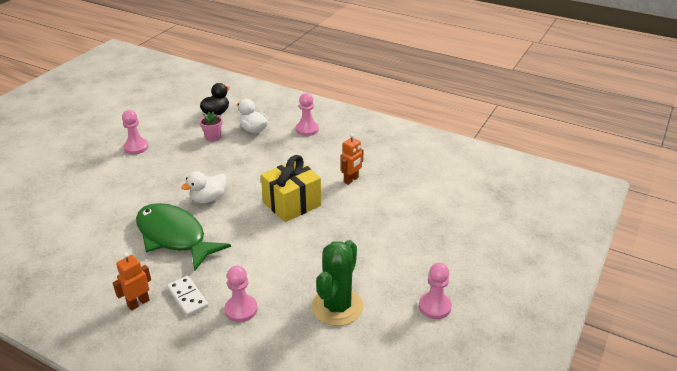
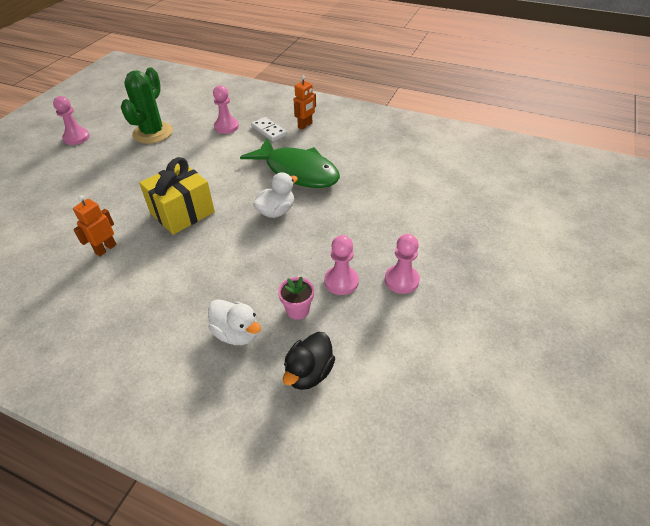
camera: 175 degrees right, 10 degrees up
(307, 129) = (148, 342): pink pawn -> pink pawn (341, 281)

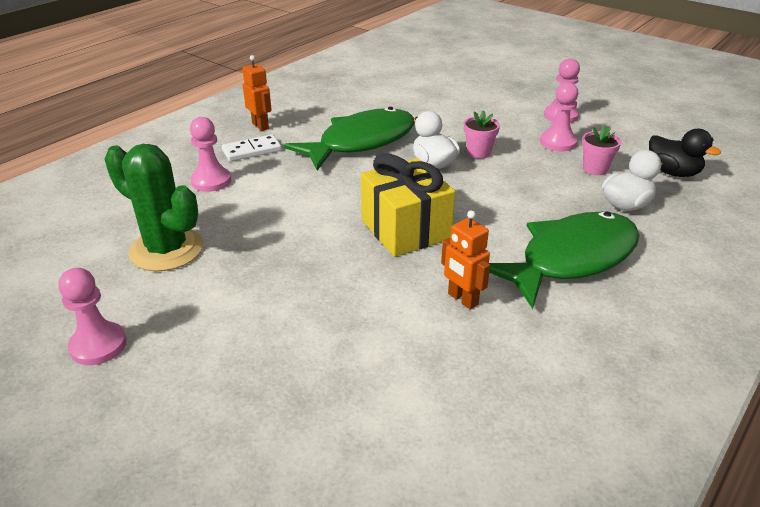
camera: 75 degrees left, 10 degrees down
(152, 299) = (570, 259): none -> green fish
(303, 233) = (478, 152): none -> pink flower pot

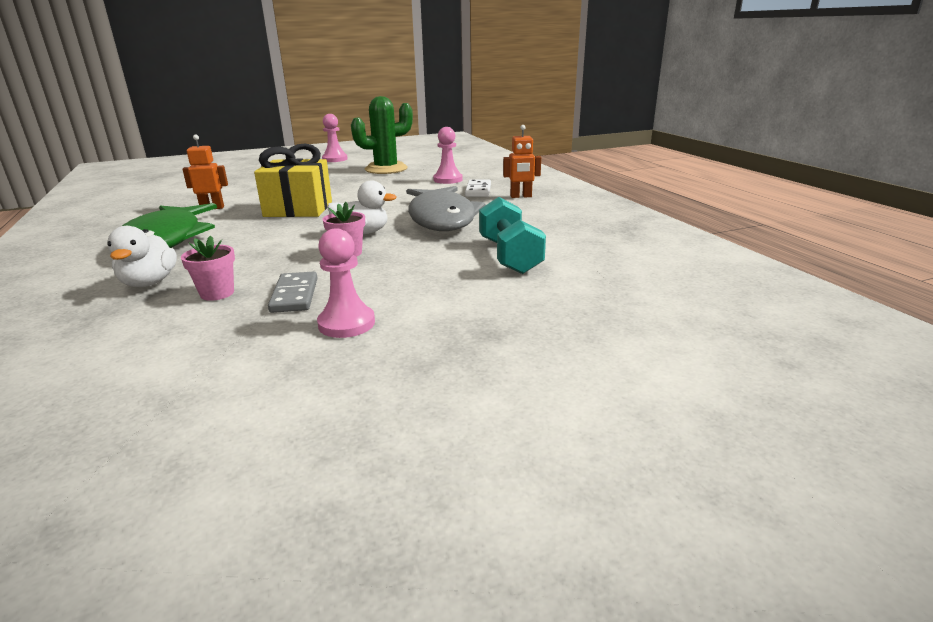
camera: 120 degrees right, 10 degrees down
(361, 142) = (442, 218): green fish -> grey fish
(417, 99) = (509, 256): none -> turquoise dumbbell
(558, 142) = (295, 295): pink pawn -> grey domino
(672, 172) = (115, 334): black duck -> none

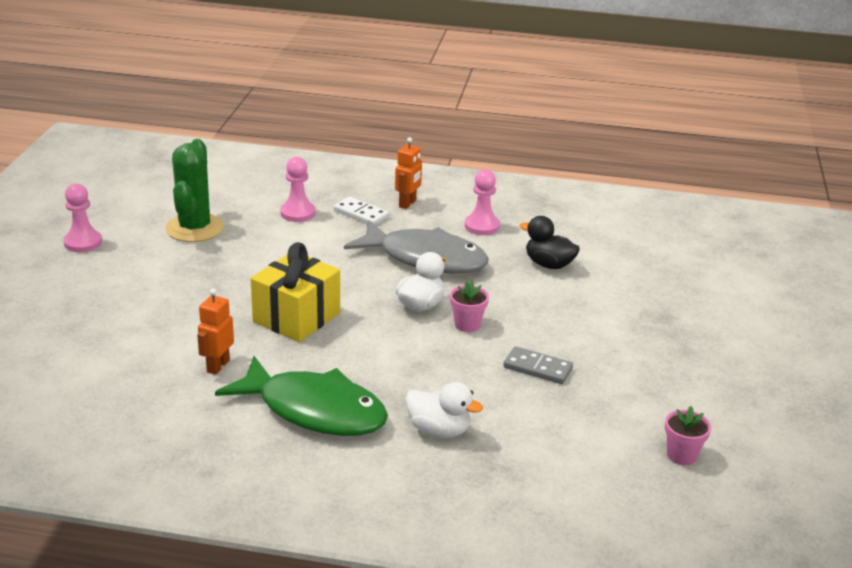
camera: 60 degrees left, 5 degrees up
(217, 293) = (499, 400): pink flower pot -> pink flower pot (682, 455)
(346, 323) = (607, 359): pink pawn -> pink pawn (482, 226)
(509, 256) = (549, 264): turquoise dumbbell -> black duck

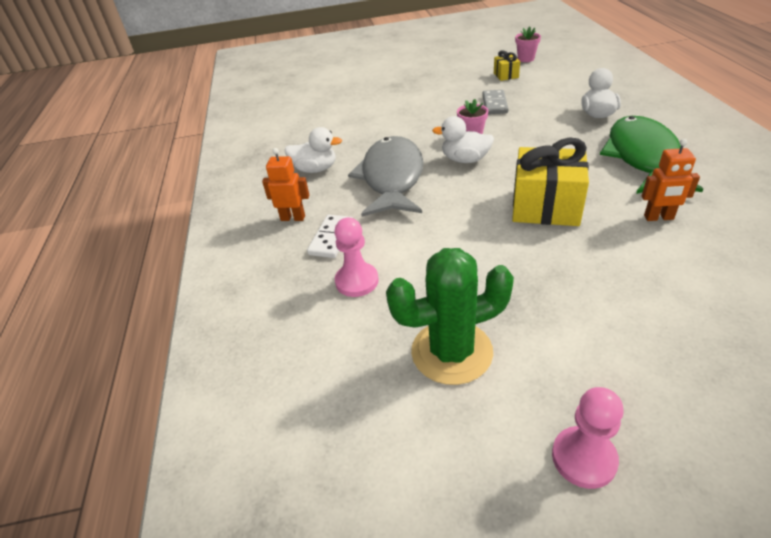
camera: 105 degrees left, 10 degrees up
(482, 226) = (315, 169): pink pawn -> white duck
(549, 264) = (359, 129): black duck -> none
(627, 411) = (506, 75): none -> yellow gift

